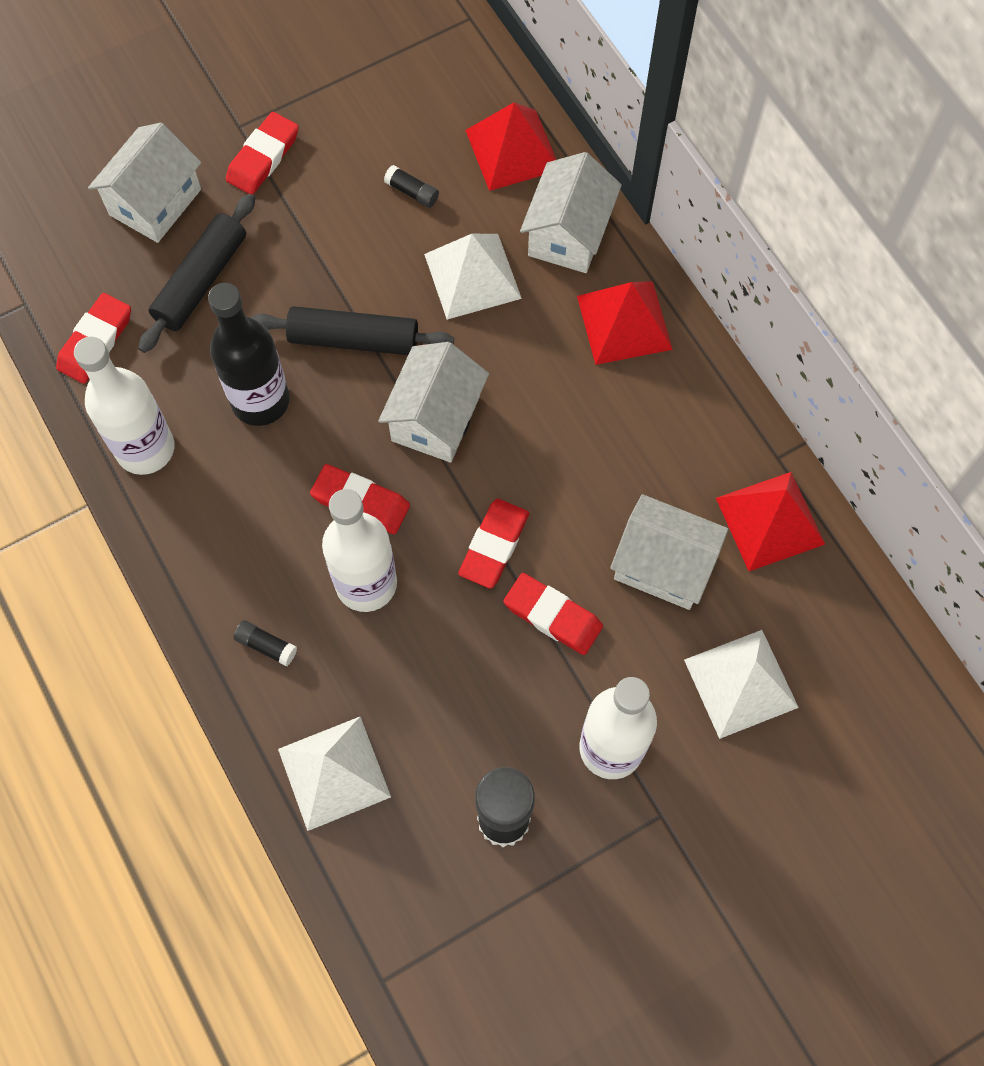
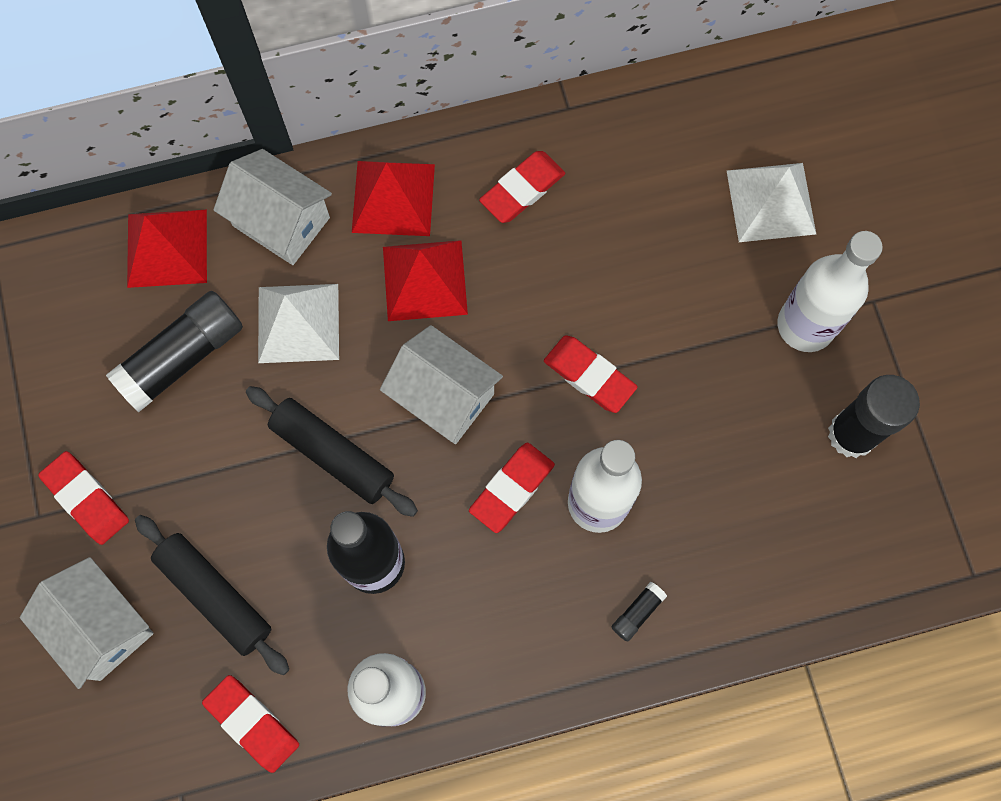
camera: 75 degrees left, 5 degrees up
(334, 773) = (777, 575): white pyramid -> none
(354, 339) = (333, 454): black rolling pin -> black rolling pin turned 75 degrees counterclockwise
(412, 192) = (182, 357): black glue stick -> black glue stick, size x2.30
(553, 616) = (671, 341): red eraser -> red eraser (522, 189)
(663, 565) = (646, 233): white house -> none
(770, 520) = (627, 133): red pyramid -> red pyramid (424, 280)

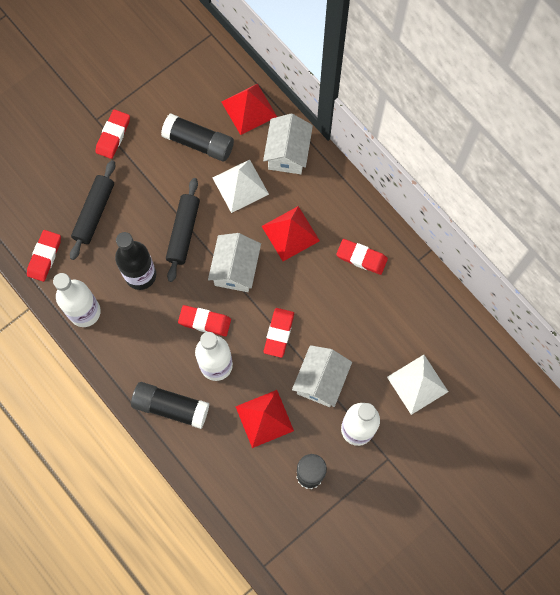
camera: 65 degrees right, 0 degrees up
(101, 626) = (59, 171): white house -> white house (321, 381)
(393, 198) = (326, 198): red pyramid -> red pyramid (264, 418)
(637, 612) = (171, 407): black glue stick -> black glue stick, size x2.30

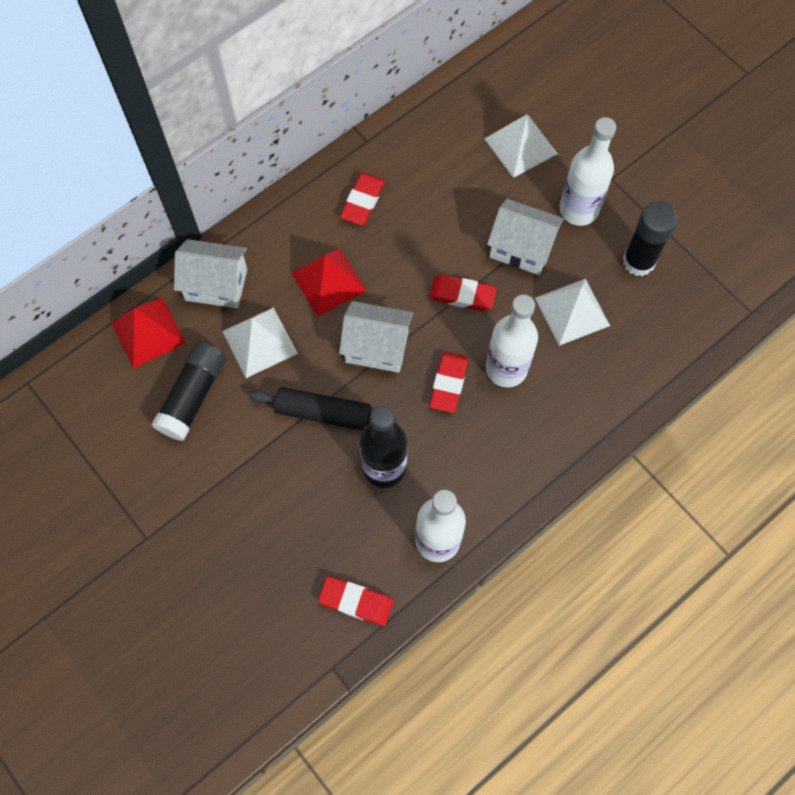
camera: 90 degrees left, 5 degrees down
(94, 212) = (291, 534): black rolling pin -> none
(113, 135) = (173, 512): red eraser -> none
(171, 407) = (564, 423): black glue stick -> none
(264, 418) = (572, 311): red pyramid -> white pyramid

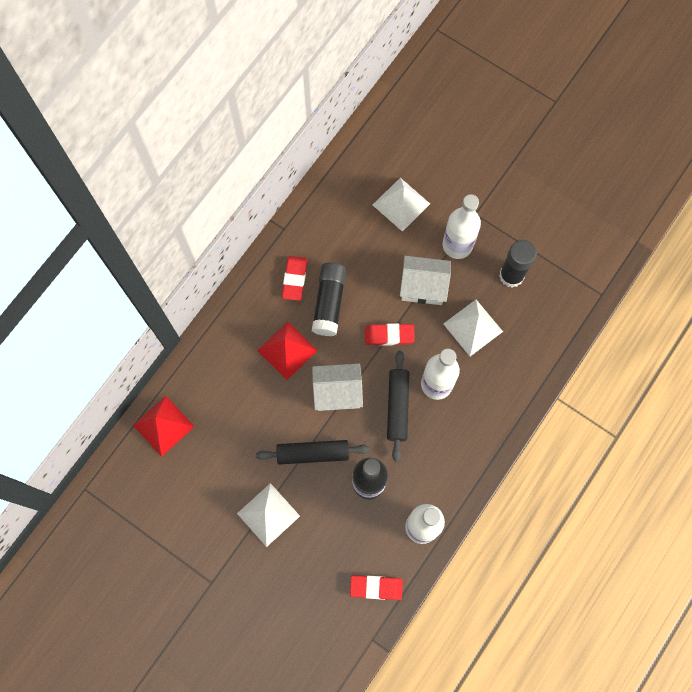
camera: 15 degrees left, 5 degrees up
(193, 396) = (212, 466): black glue stick -> black glue stick (329, 302)
(216, 284) = (203, 374): white house -> none
(259, 342) = (249, 411): white pyramid -> white pyramid (268, 514)
(448, 383) = (397, 407): red eraser -> black rolling pin

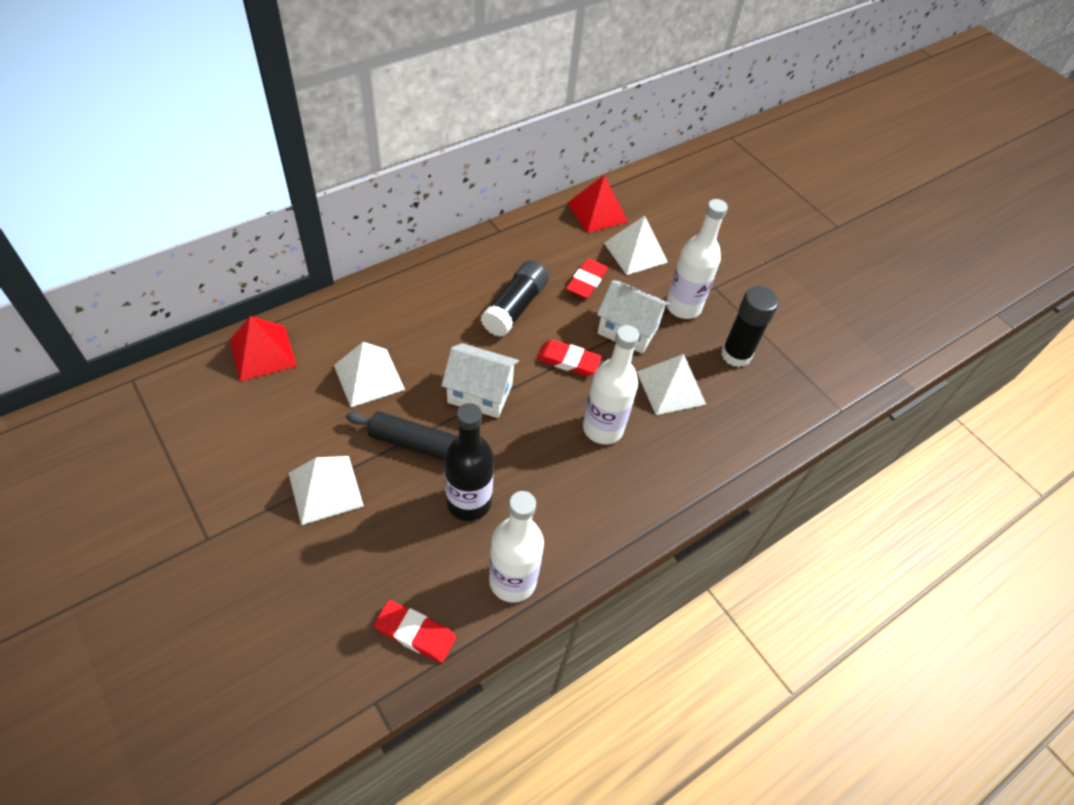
camera: 15 degrees right, 20 degrees down
(251, 413) = (369, 377): none -> white pyramid
(287, 350) = (444, 333): red pyramid -> red pyramid (597, 212)
(294, 279) = (487, 275): red eraser -> red eraser (586, 281)
(397, 407) = (544, 434): black rolling pin -> none

